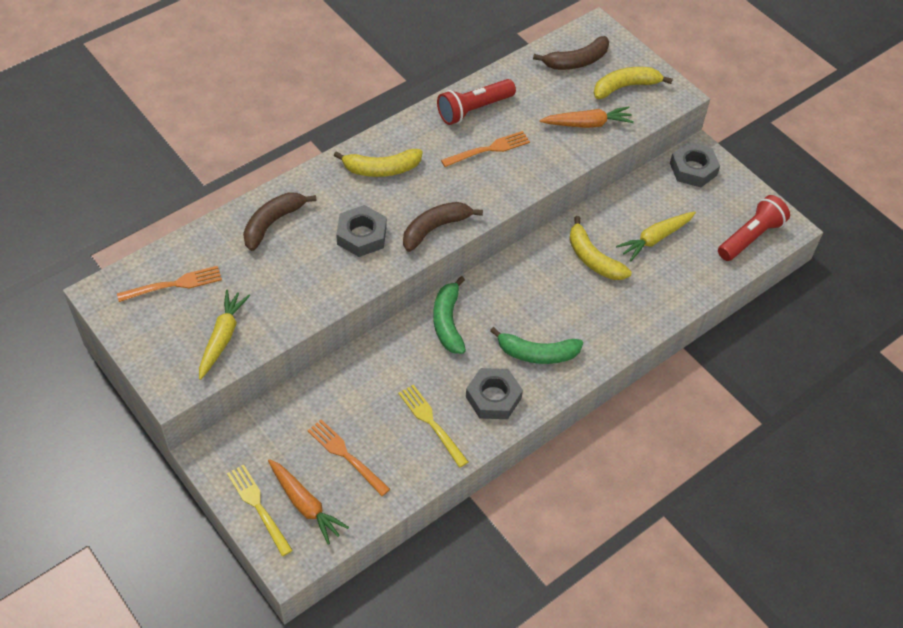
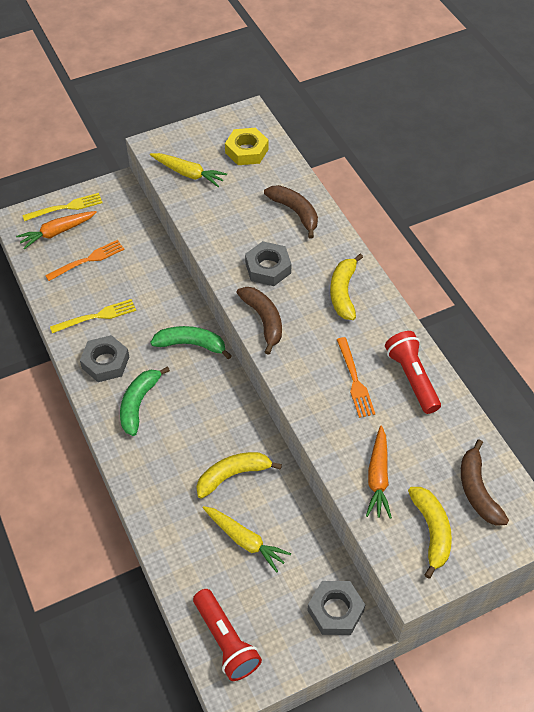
camera: 105 degrees right, 0 degrees up
(174, 284) = (246, 151): orange fork -> yellow nut
(655, 239) = (245, 540): yellow carrot -> yellow carrot turned 150 degrees clockwise

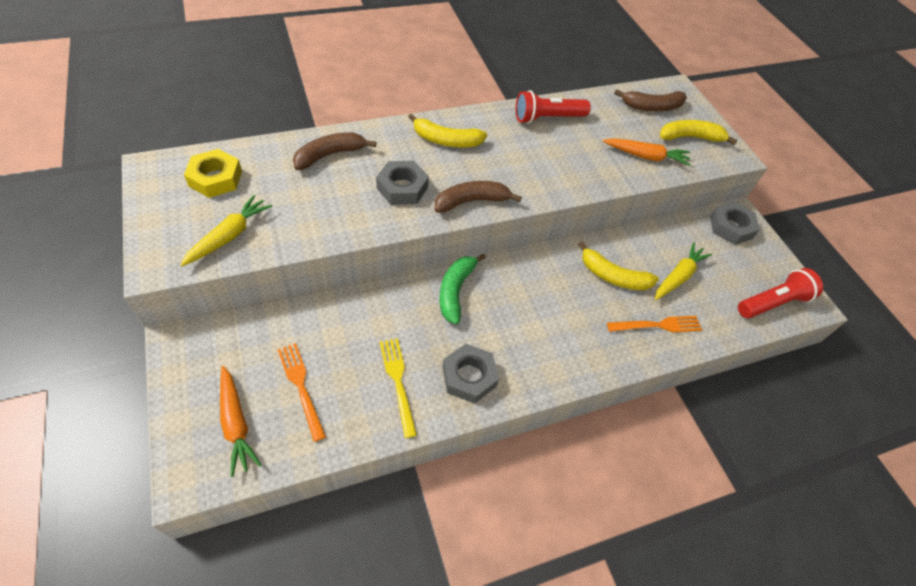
camera: 90 degrees left, 0 degrees up
(66, 207) = (191, 410): yellow fork -> none
(139, 404) = (528, 347): green banana -> none
(233, 475) = (613, 276): yellow banana -> yellow banana turned 45 degrees counterclockwise
(355, 380) = (548, 152): orange fork -> orange fork (657, 325)

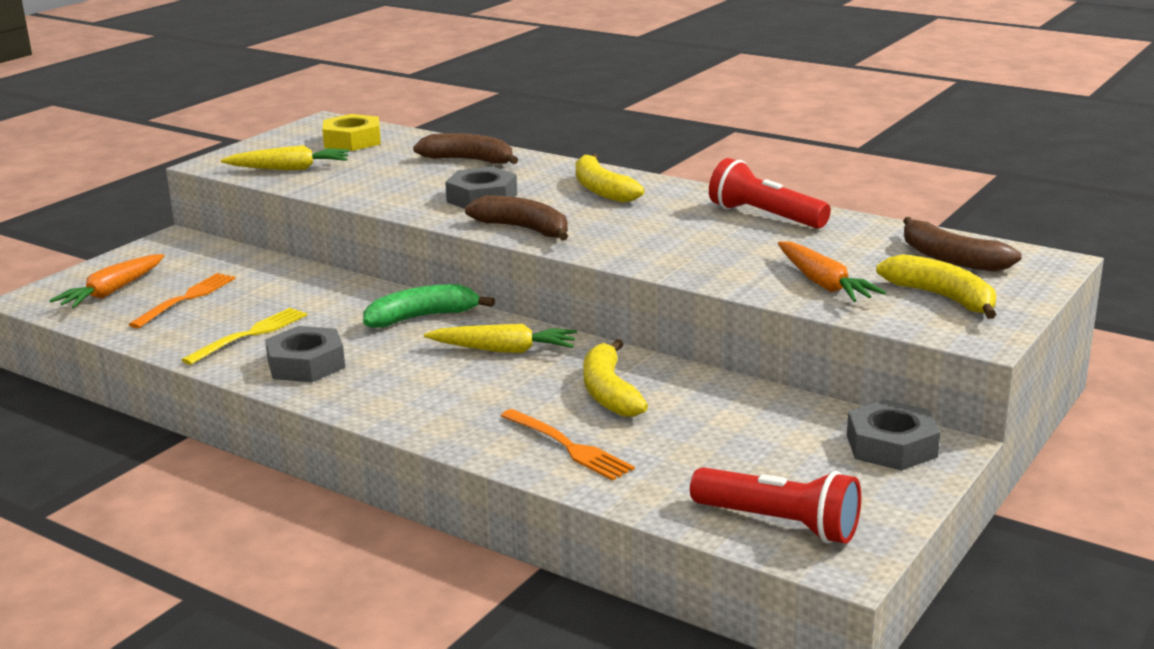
camera: 60 degrees right, 30 degrees down
(678, 276) = (694, 435): yellow carrot -> yellow carrot (504, 350)

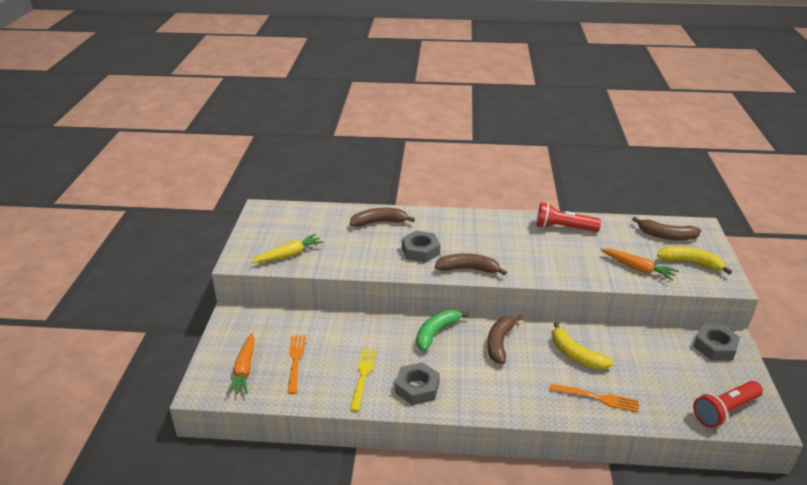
camera: 30 degrees left, 10 degrees up
(352, 141) = (297, 222): yellow nut -> none
(504, 350) = (500, 343): yellow carrot -> brown banana
(602, 190) = (471, 228): yellow banana -> none
(780, 524) = (725, 411): red flashlight -> red flashlight turned 150 degrees clockwise

